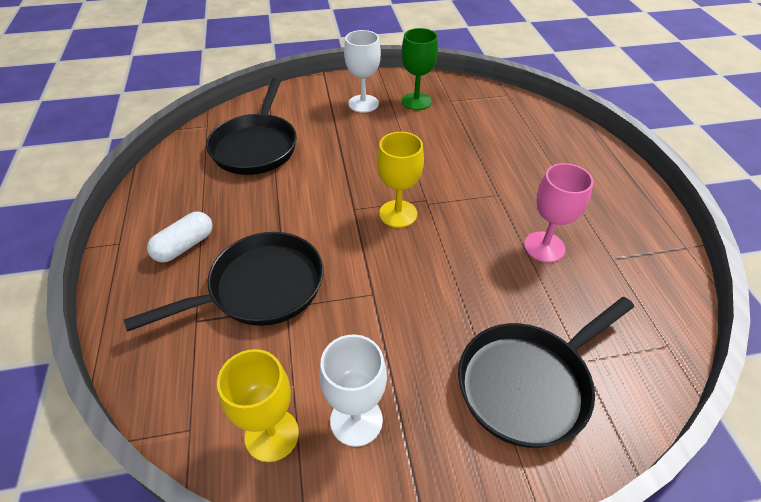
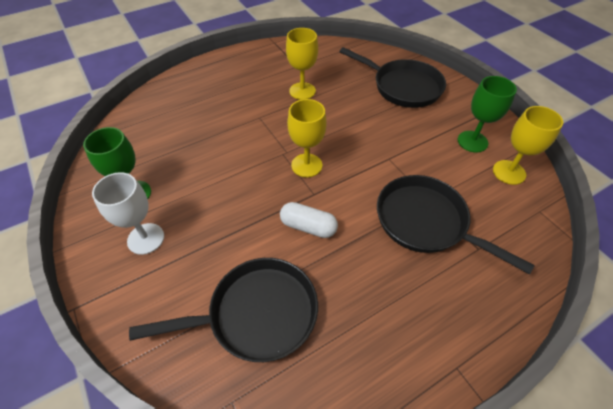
camera: 110 degrees left, 5 degrees up
(184, 246) = (423, 301): white capsule -> white capsule (308, 226)
(356, 420) = (472, 141): white goblet -> green goblet
(544, 247) = (302, 91): pink goblet -> yellow goblet

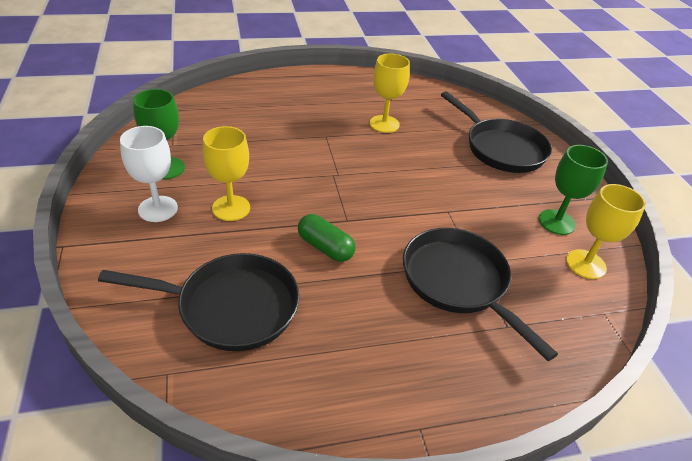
camera: 15 degrees right, 10 degrees down
(306, 165) = (353, 192): yellow goblet -> yellow goblet (231, 208)
(308, 226) = (325, 247): white capsule -> green capsule

